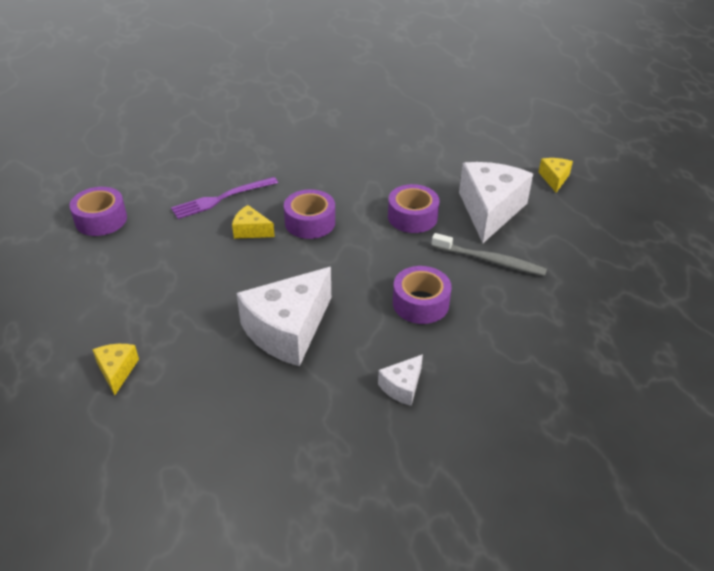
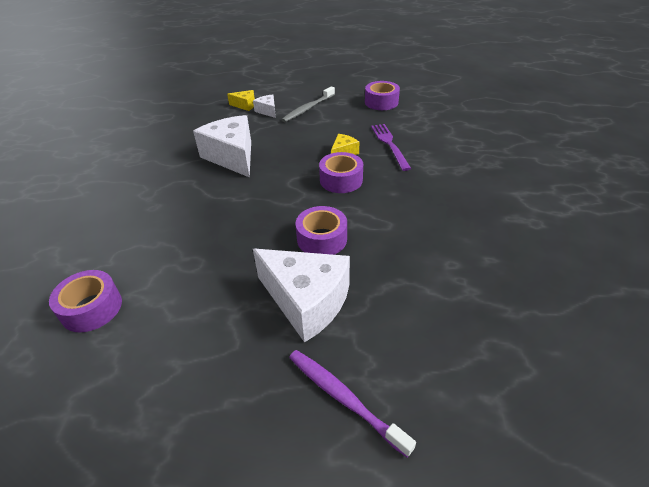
camera: 110 degrees right, 0 degrees up
(402, 387) = (147, 192): white cheese -> white cheese (267, 111)
(420, 303) = (212, 217): purple tape -> purple tape (91, 308)
(490, 260) = (231, 274): grey toothbrush -> grey toothbrush (308, 109)
(554, 179) = (344, 399): yellow cheese -> purple toothbrush

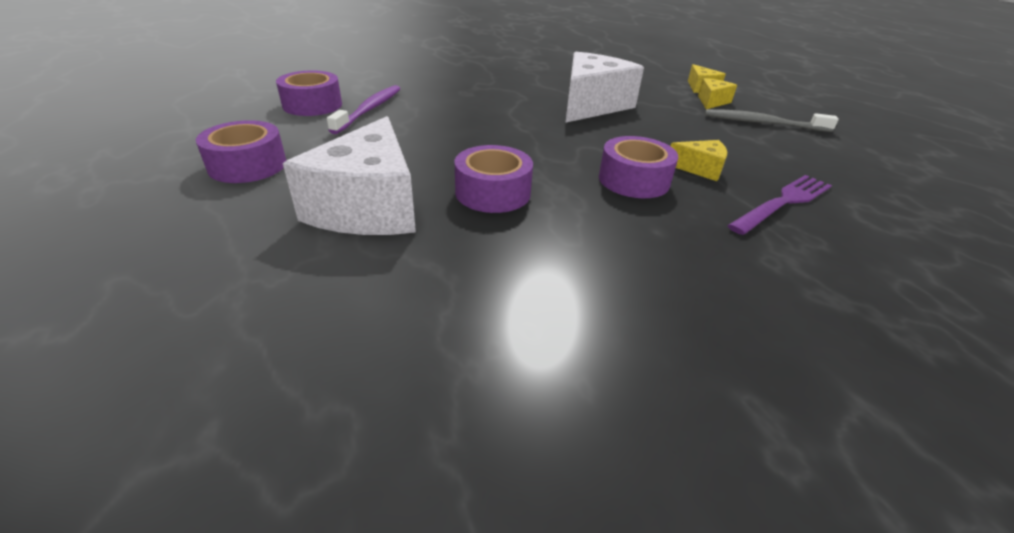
camera: 60 degrees right, 5 degrees down
(267, 111) = (712, 102): white cheese -> yellow cheese
(344, 399) = (206, 270): purple toothbrush -> purple toothbrush (369, 110)
(381, 102) = (890, 172): purple tape -> purple tape (247, 165)

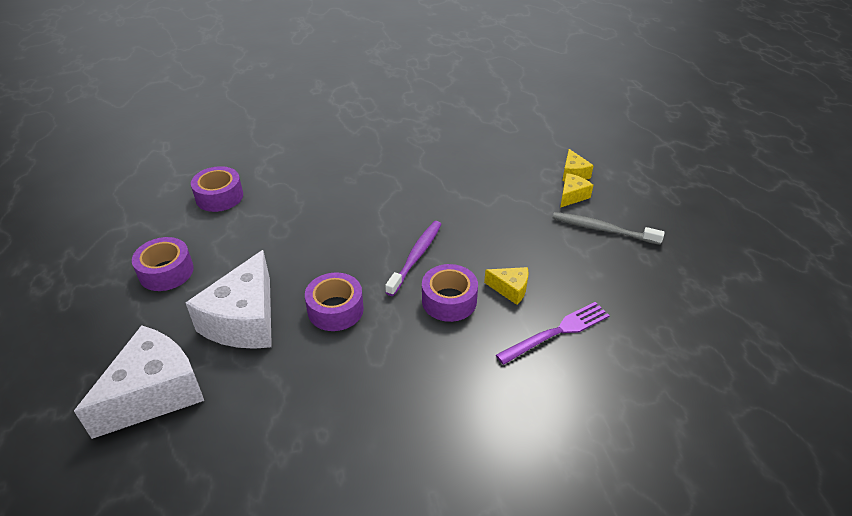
camera: 10 degrees right, 5 degrees up
(369, 110) = (263, 204): purple toothbrush -> purple toothbrush (415, 257)
(591, 105) = (455, 200): white cheese -> white cheese (154, 393)

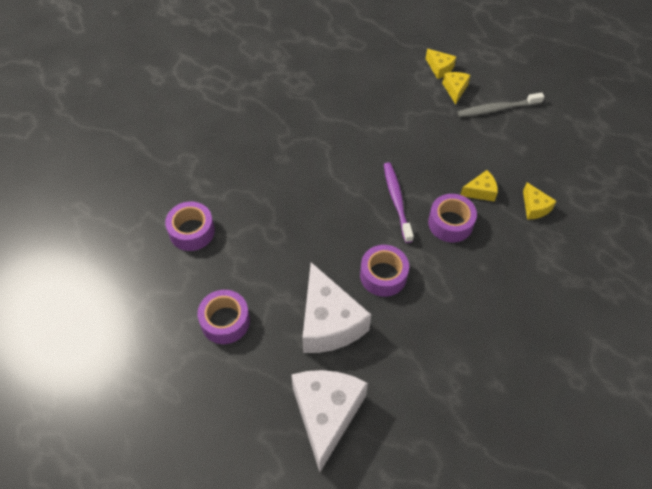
camera: 35 degrees left, 15 degrees up
(557, 332) = (534, 207): purple fork -> yellow cheese

